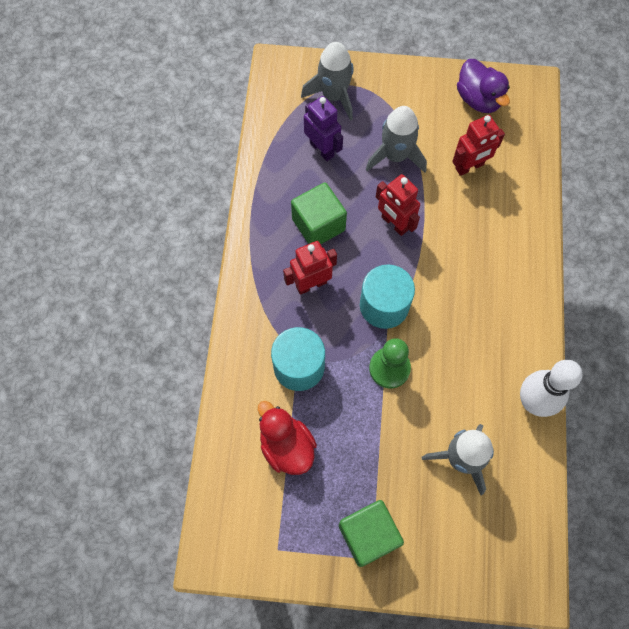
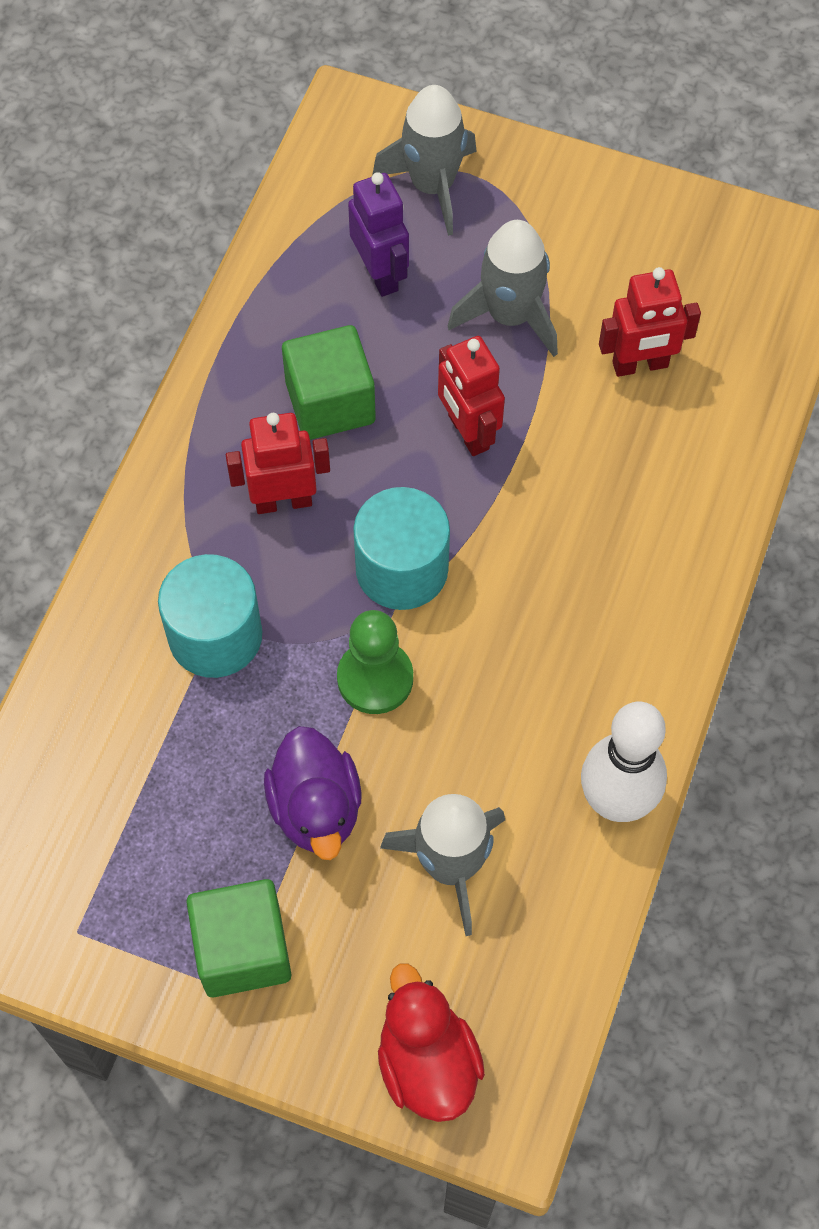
camera: 15 degrees right, 5 degrees down
(286, 446) = (149, 764): red duck -> red duck (427, 1063)
(478, 99) = (697, 250): purple duck -> purple duck (316, 808)

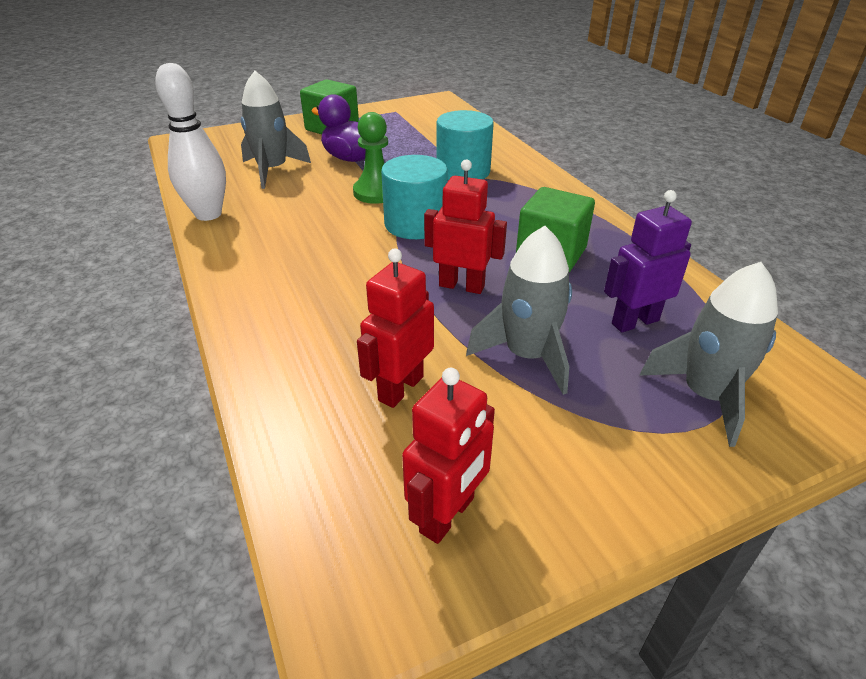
camera: 135 degrees right, 25 degrees down
(283, 501) = (507, 214): red robot -> red robot (448, 515)
(380, 274) = (634, 322): purple robot -> purple robot turned 135 degrees clockwise
(427, 1063) = (228, 137): red duck -> none

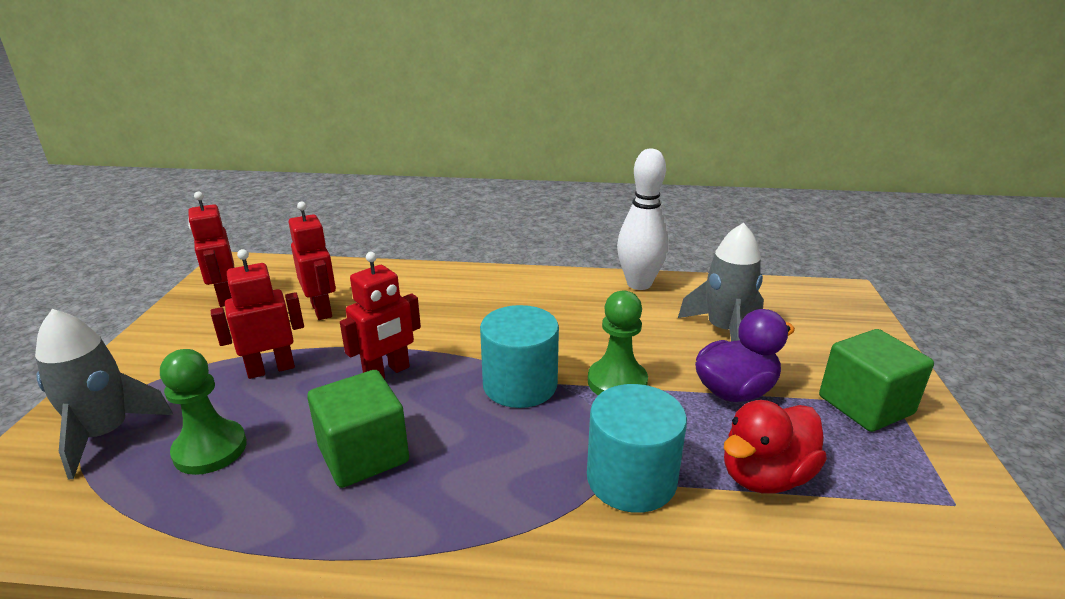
camera: 120 degrees right, 10 degrees down
(421, 144) = (765, 476): none -> red duck
(527, 355) = (271, 369): grey rocket -> red robot
(634, 322) = (210, 449): purple robot -> green pawn

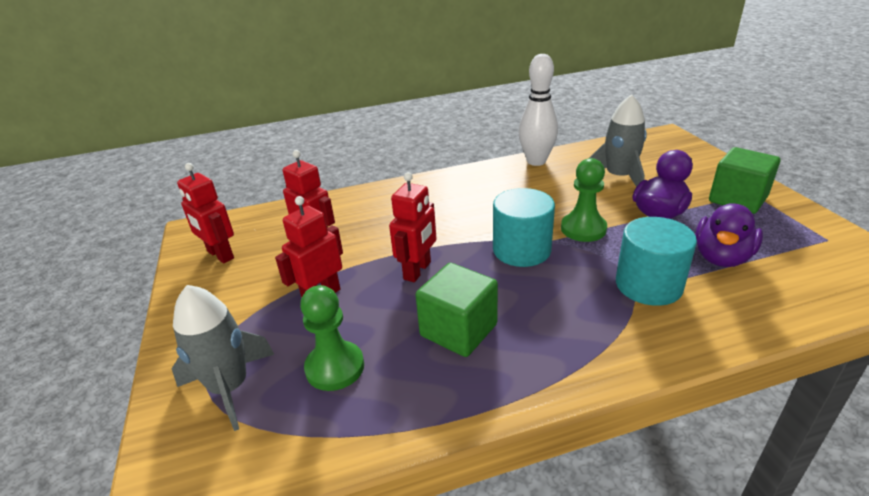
camera: 20 degrees left, 5 degrees up
(765, 476) = (721, 257): red duck -> purple duck

